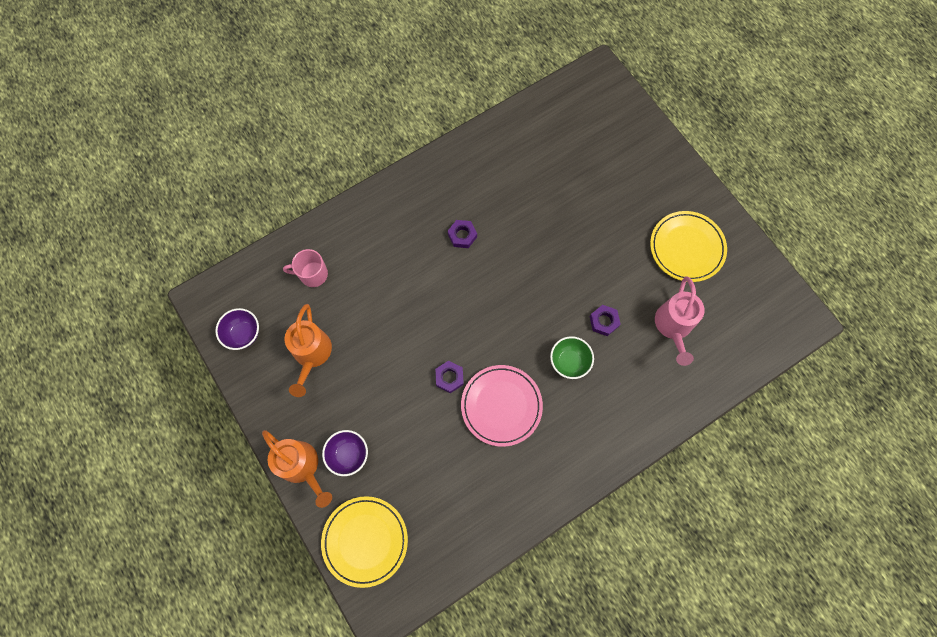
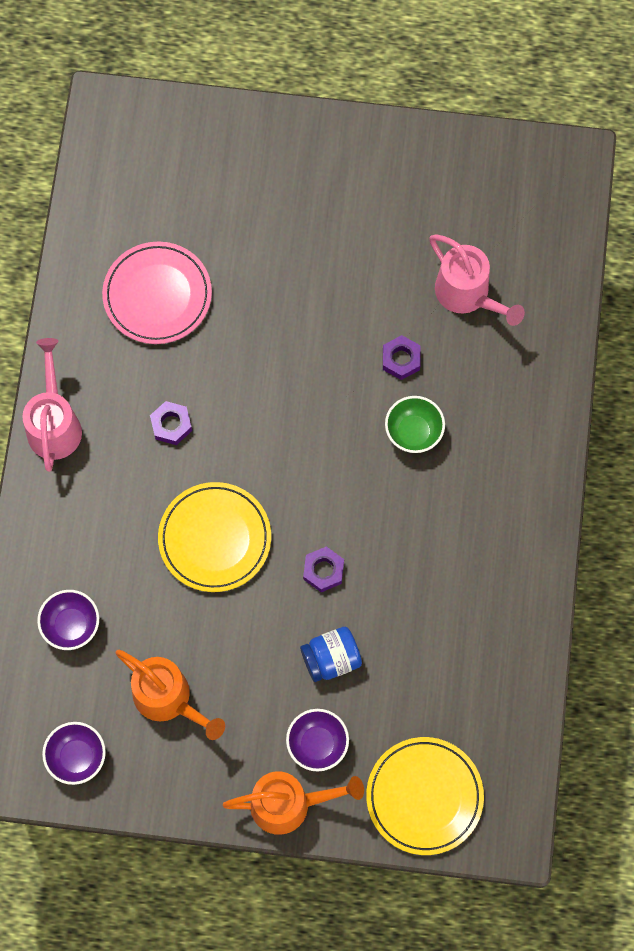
camera: 50 degrees left, 0 degrees up
(313, 274) = (71, 626): pink mug -> purple bowl
(403, 422) = (331, 659): none -> blue jar
(413, 180) = (54, 423): none -> pink watering can
(501, 406) = (401, 542): pink plate -> pink plate (157, 295)
(686, 248) = (395, 204): yellow plate -> yellow plate (215, 538)

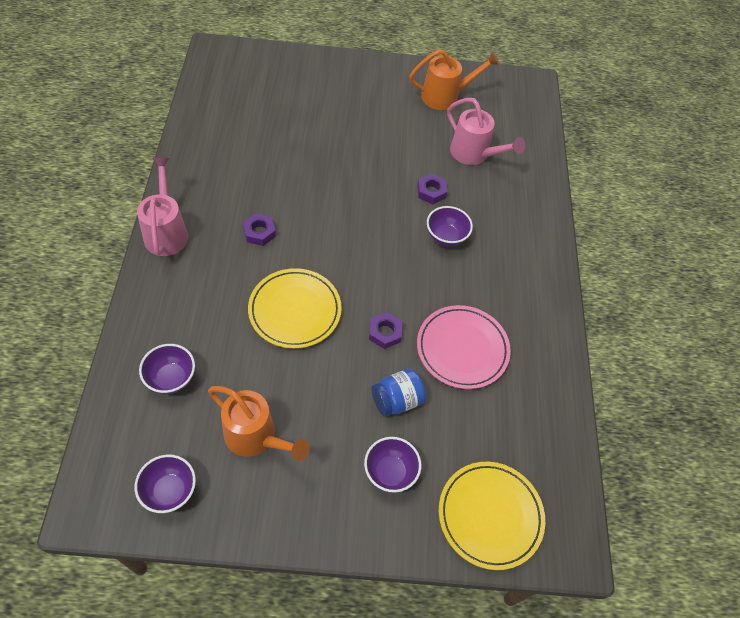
camera: 10 degrees left, 15 degrees down
(157, 295) = (249, 152): pink plate -> pink plate (462, 349)
(290, 804) = (368, 527): orange watering can -> orange watering can (446, 96)
(413, 432) = (446, 237): green bowl -> purple bowl

